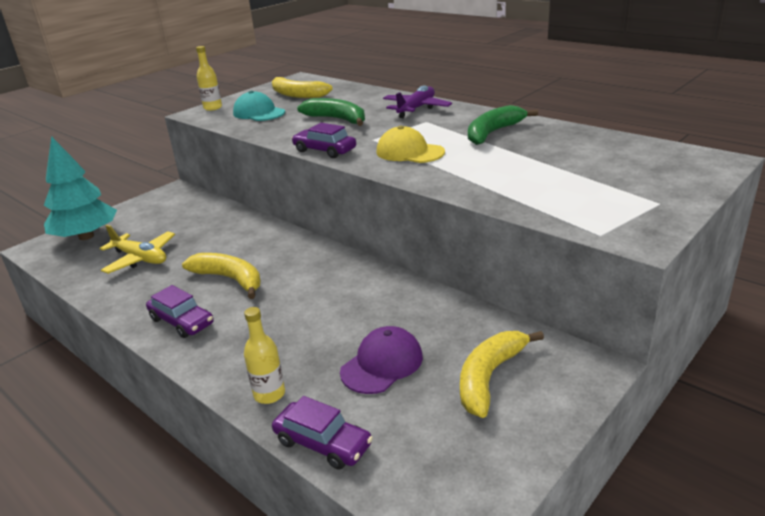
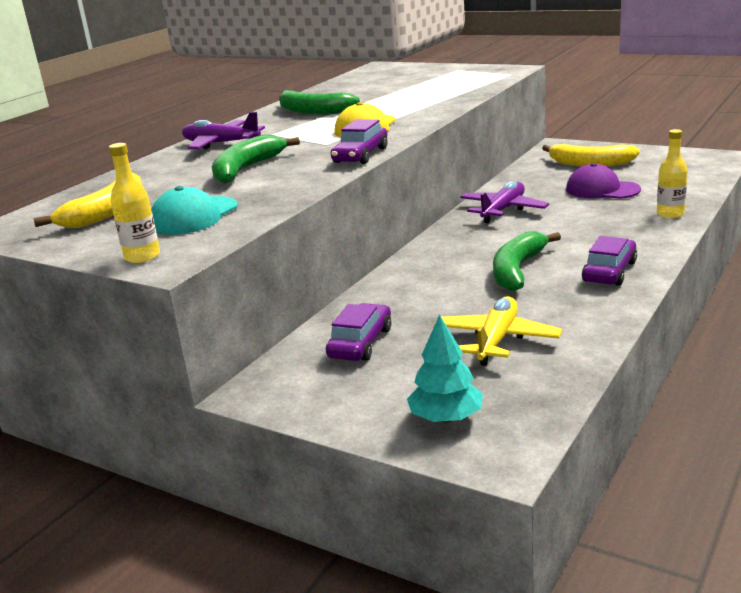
camera: 100 degrees left, 5 degrees down
(86, 236) = (446, 418): turquoise tree -> turquoise tree, size x0.59
(230, 279) = (517, 270): yellow banana -> green banana
(322, 443) = (698, 190): purple car -> purple car (361, 343)
(366, 289) = (503, 210): none -> purple plane

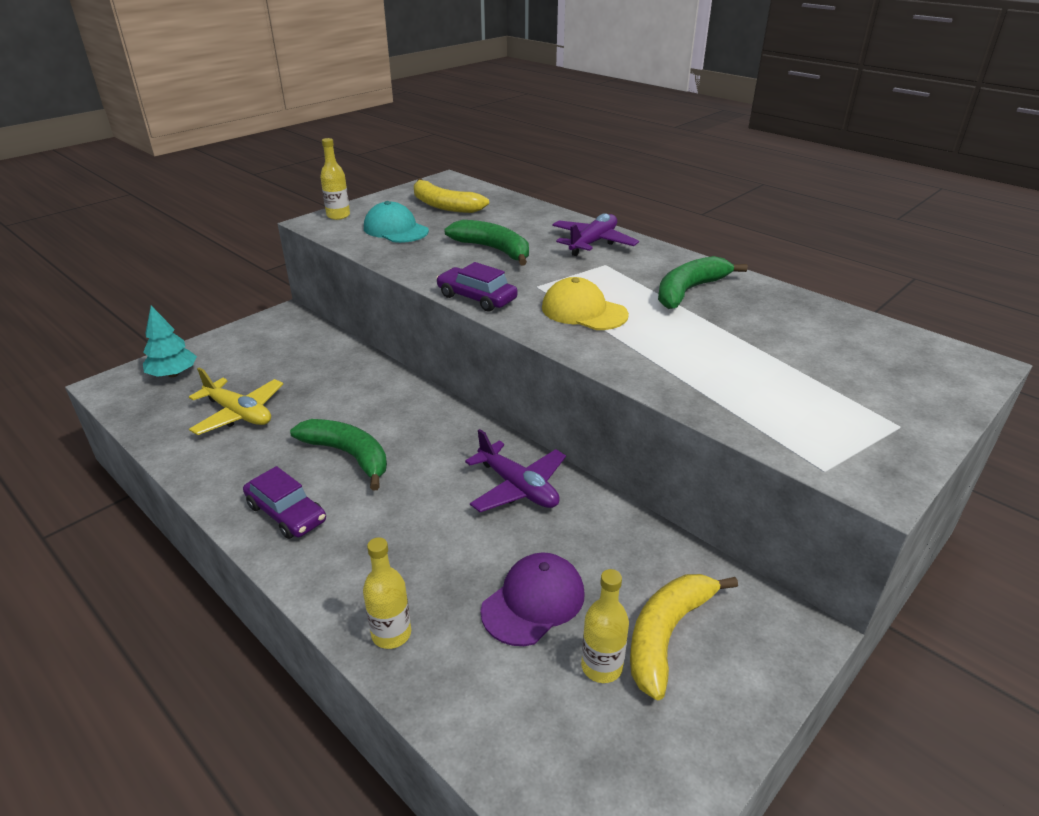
camera: 100 degrees right, 10 degrees up
(361, 343) = (303, 357): purple car -> none
(627, 171) = (601, 666): none -> yellow bottle

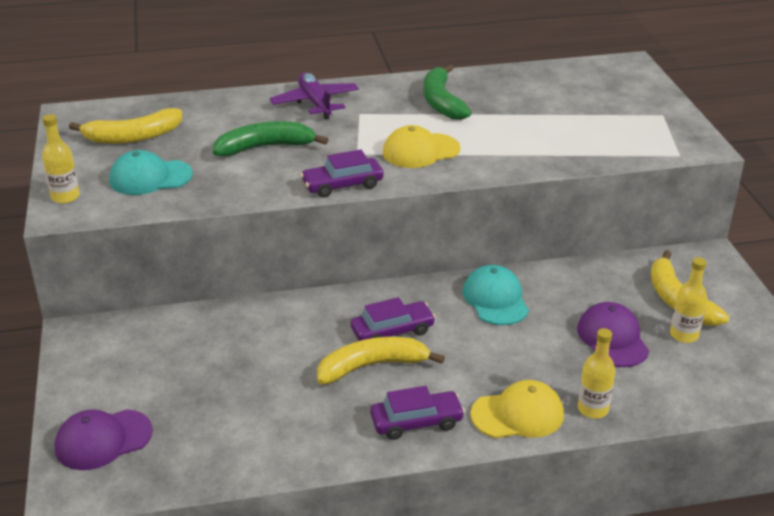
camera: 55 degrees left, 0 degrees up
(173, 374) = (103, 440): turquoise tree -> purple cap
(239, 414) = (235, 412): yellow plane -> none
(342, 577) = (518, 414): none -> yellow cap
(349, 455) = (372, 366): green banana -> yellow banana
(408, 446) = (392, 331): none -> purple car
(518, 487) = (495, 299): purple plane -> turquoise cap

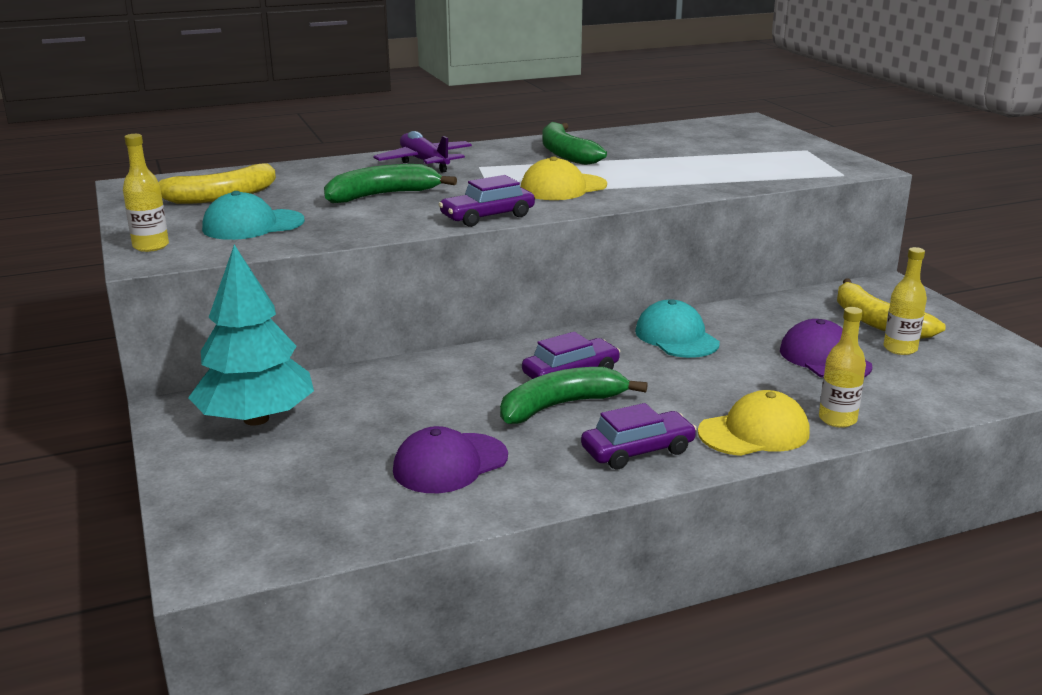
camera: 10 degrees left, 10 degrees down
(103, 440) = (242, 507): purple cap -> purple cap (450, 463)
(133, 351) = (256, 419): none -> turquoise tree
(372, 366) = (561, 406): yellow banana -> green banana

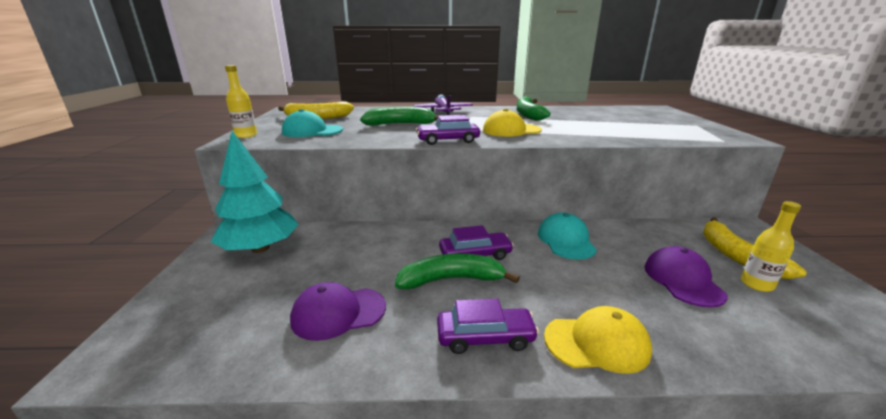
camera: 20 degrees right, 0 degrees up
(837, 419) = (683, 348): yellow bottle -> none

